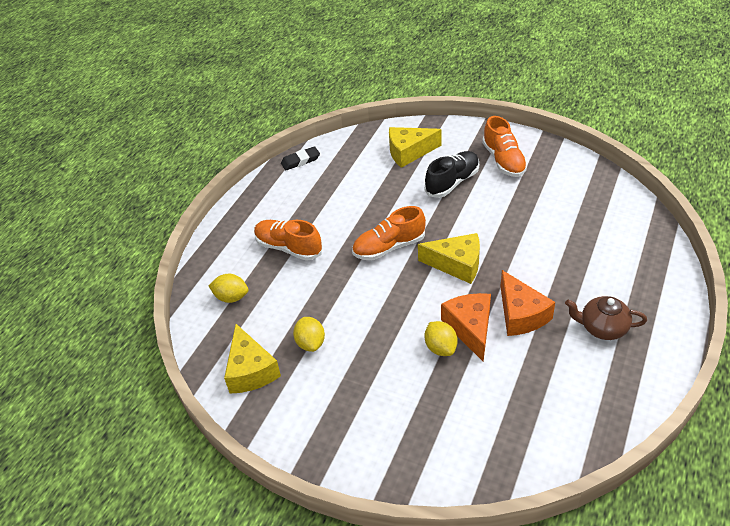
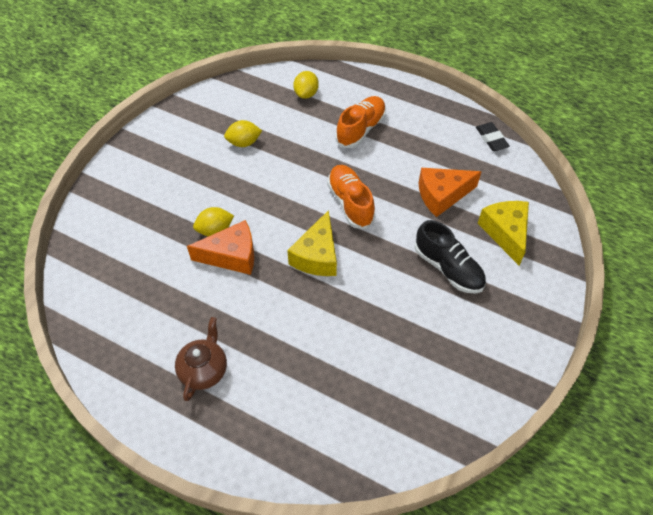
camera: 90 degrees right, 10 degrees up
(250, 370) = (226, 107): yellow cheese -> none
(504, 161) = (487, 327): orange shoe -> none
(521, 314) = (239, 300): orange cheese -> orange cheese (442, 195)

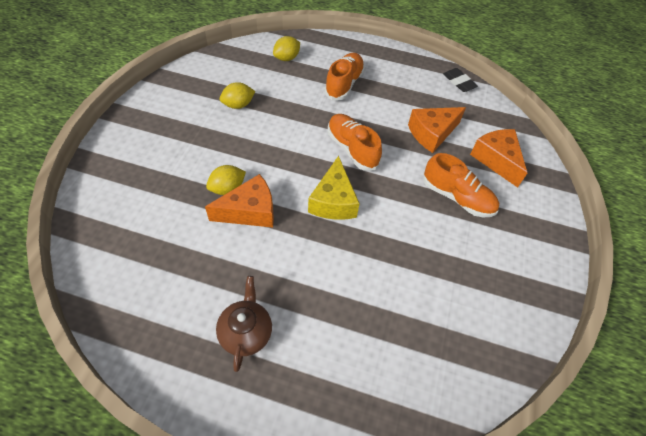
camera: 15 degrees left, 0 degrees up
(306, 94) = (287, 58): yellow lemon -> yellow lemon turned 45 degrees clockwise
(448, 268) = (457, 197): black shoe -> orange shoe
(505, 233) = (496, 160): yellow cheese -> orange cheese

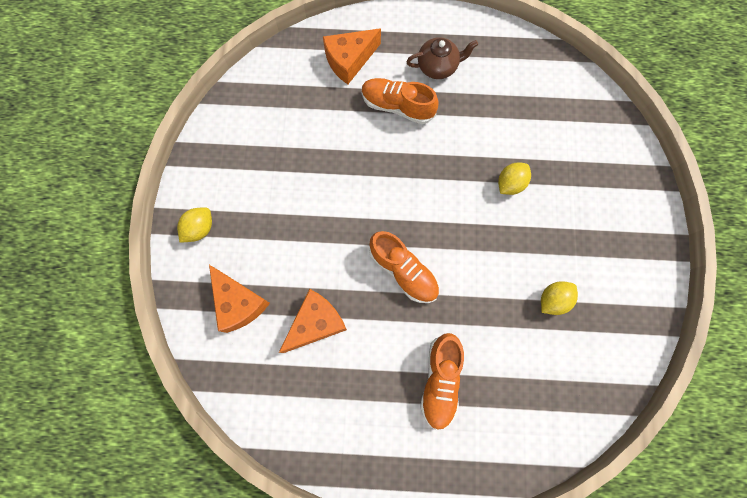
camera: 170 degrees right, 20 degrees up
(246, 332) = (438, 67): brown teapot -> brown teapot turned 90 degrees counterclockwise
(250, 211) = (478, 166): orange cheese -> orange cheese (349, 60)
(287, 58) = (531, 410): yellow lemon -> yellow lemon (200, 229)
(333, 201) = (405, 198): yellow cheese -> none
(457, 197) = (282, 237): orange shoe -> orange shoe (397, 106)
(459, 82) = (287, 437): black eraser -> none

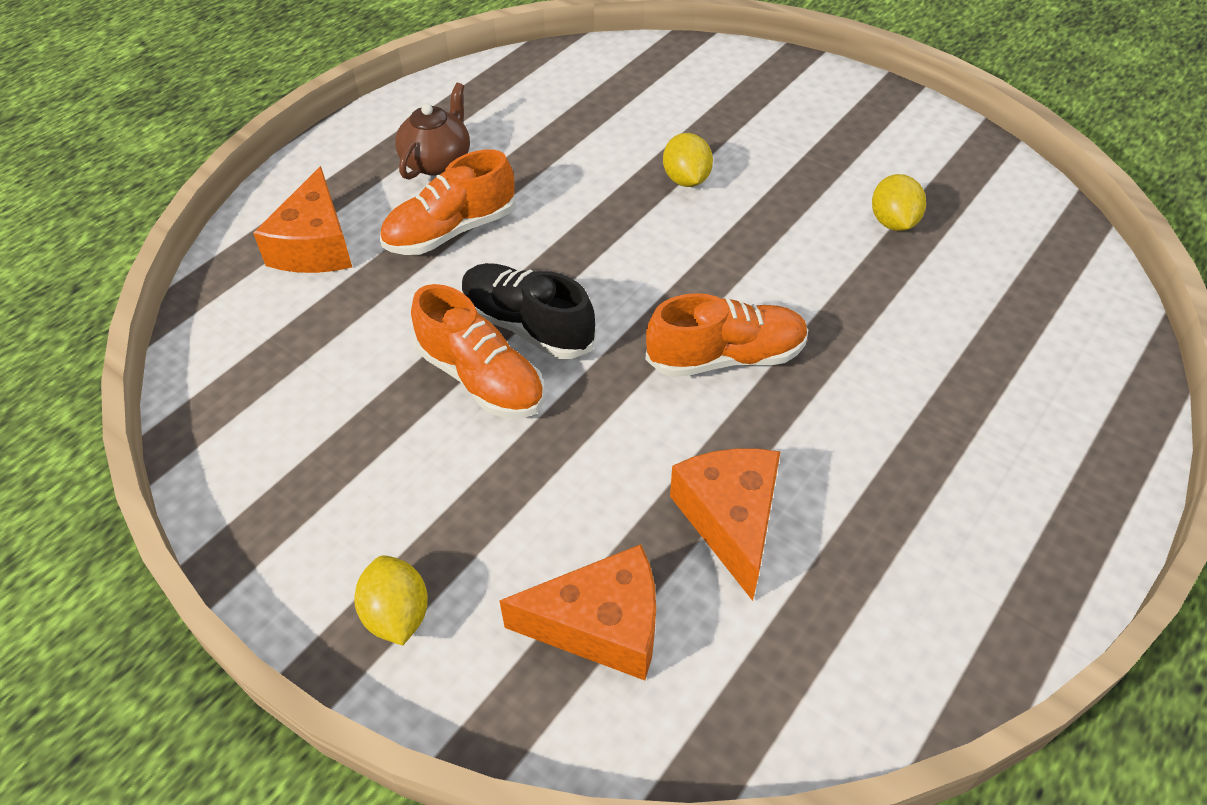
camera: 55 degrees left, 25 degrees down
(364, 178) = (527, 326): none -> black shoe
(440, 380) = (941, 403): orange shoe -> orange shoe (481, 379)

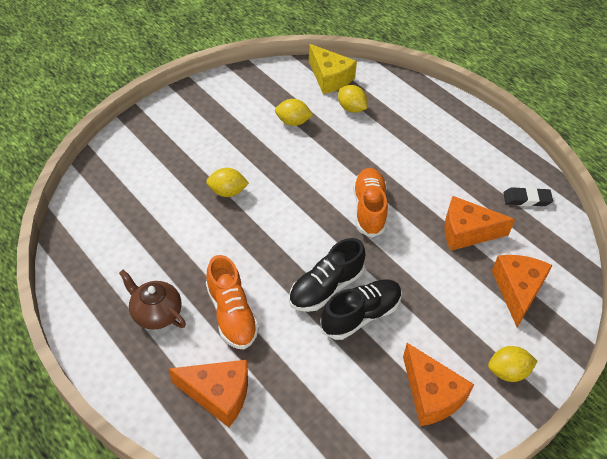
camera: 80 degrees left, 0 degrees up
(336, 495) = (431, 395): none -> orange cheese
(481, 379) = (361, 315): orange shoe -> black shoe
(881, 636) = (526, 199): none -> black eraser
(984, 294) = (351, 108): none -> yellow lemon
(1052, 250) = (329, 78): none -> yellow cheese

